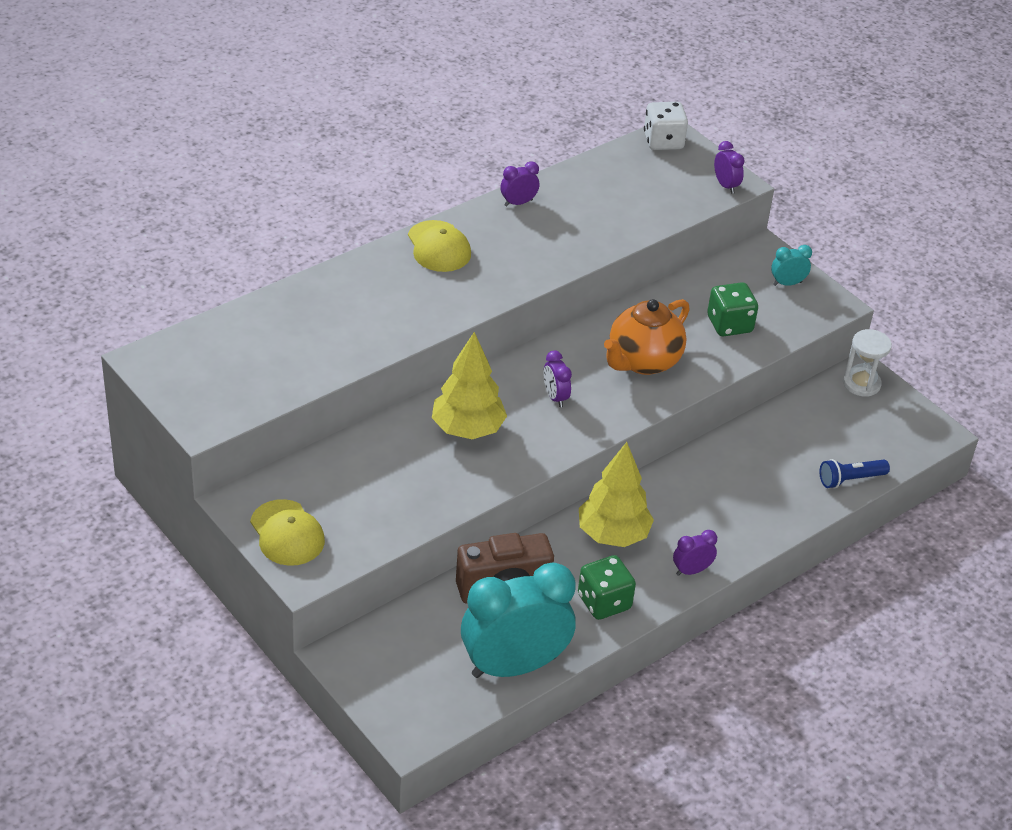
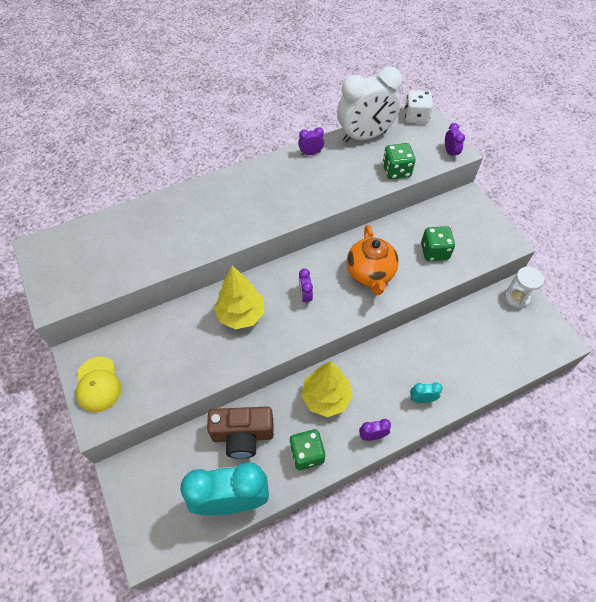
camera: 15 degrees right, 15 degrees up
(438, 247) = (250, 181): yellow cap -> none
(593, 174) = (364, 136): none -> white clock
(643, 361) = (370, 274): orange teapot -> orange teapot turned 60 degrees counterclockwise
(652, 216) = (396, 171): none -> green dice
(787, 283) = (479, 224): turquoise clock -> turquoise clock (422, 399)
(850, 480) = (496, 374): blue flashlight -> none

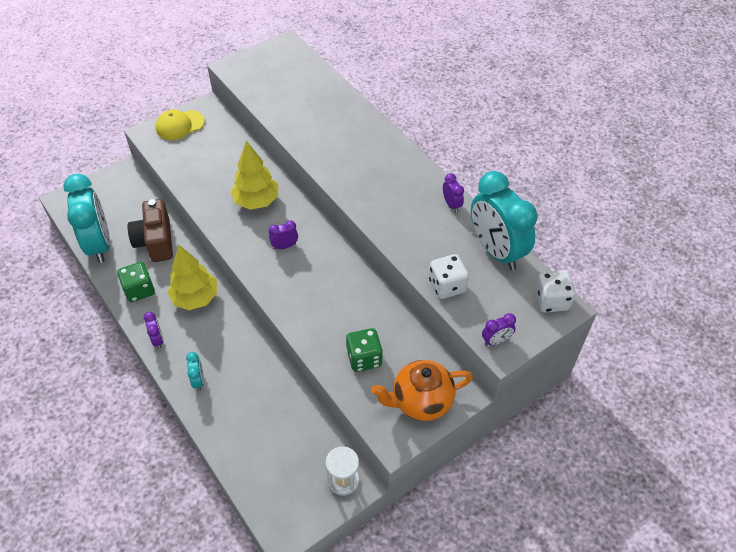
camera: 80 degrees right, 5 degrees down
(364, 136) = (496, 251): white clock -> turquoise clock
(370, 274) = (321, 298): orange teapot -> orange teapot (421, 401)
(396, 171) = (447, 286): green dice -> white dice

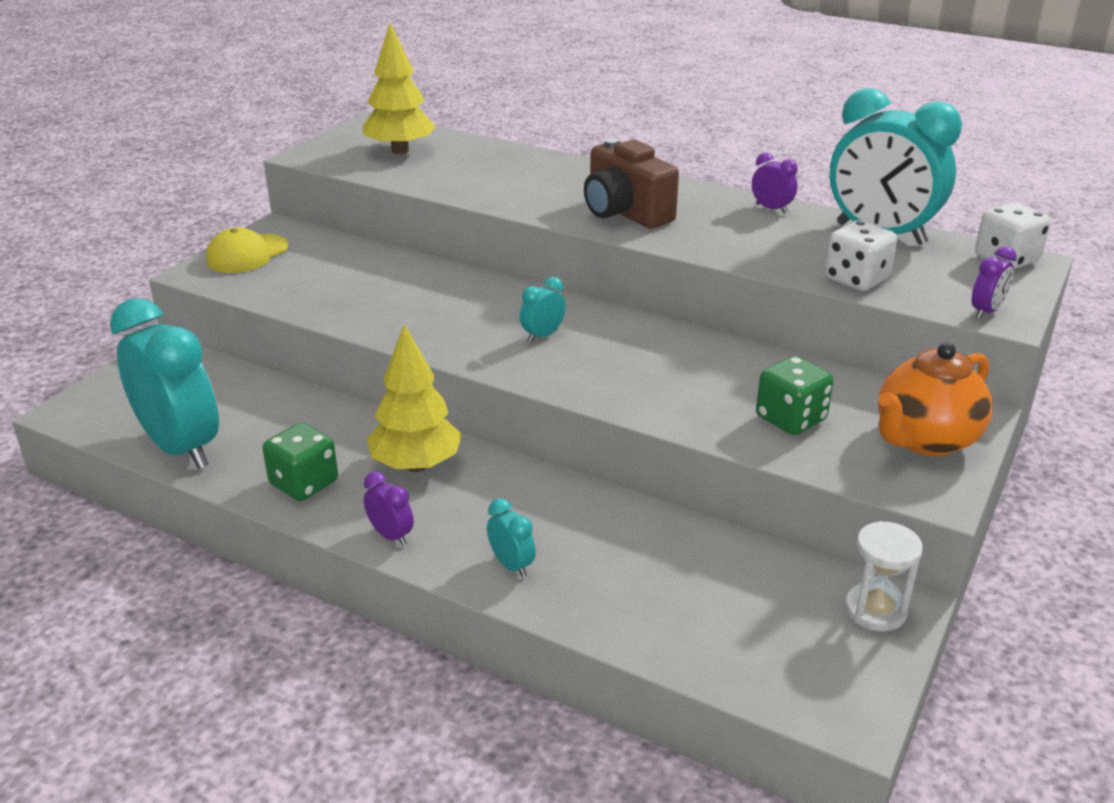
camera: 25 degrees left, 20 degrees down
(155, 241) = (286, 418): brown camera -> brown camera (625, 213)
(256, 201) = (450, 301): yellow tree -> yellow tree (400, 150)
(284, 246) = (542, 335): purple clock -> turquoise clock

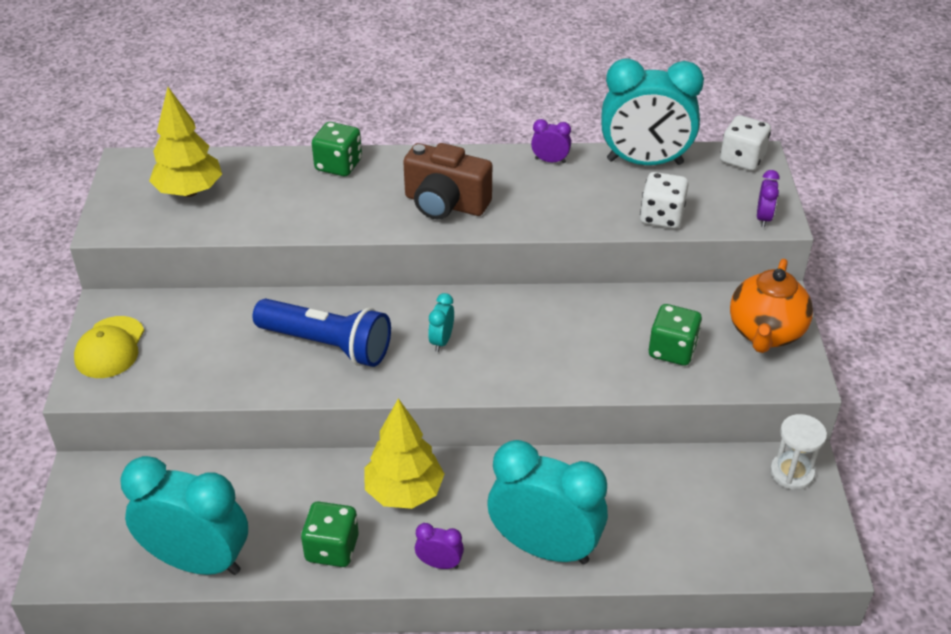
camera: 30 degrees left, 10 degrees up
(431, 306) = (327, 345): none -> blue flashlight
(511, 565) = (544, 547): turquoise clock -> turquoise clock, size x2.44
(552, 164) = (338, 165): none -> green dice

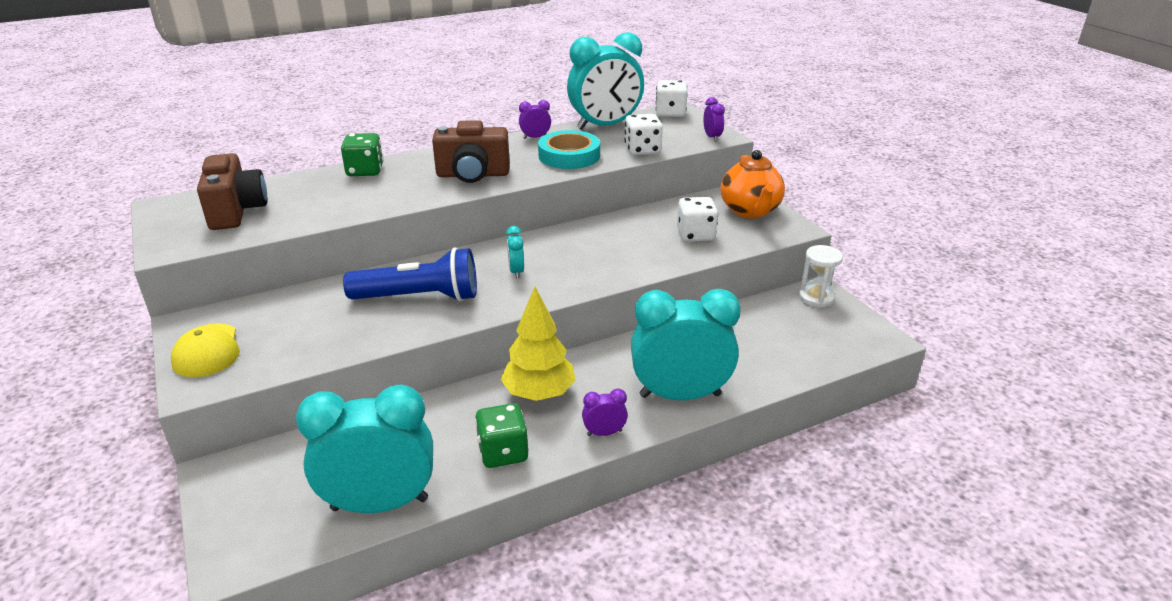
camera: 25 degrees left, 10 degrees down
(189, 191) = (236, 211): yellow tree -> brown camera
(569, 202) = (569, 156): none -> turquoise tape
(672, 350) = (695, 235): green dice -> white dice

